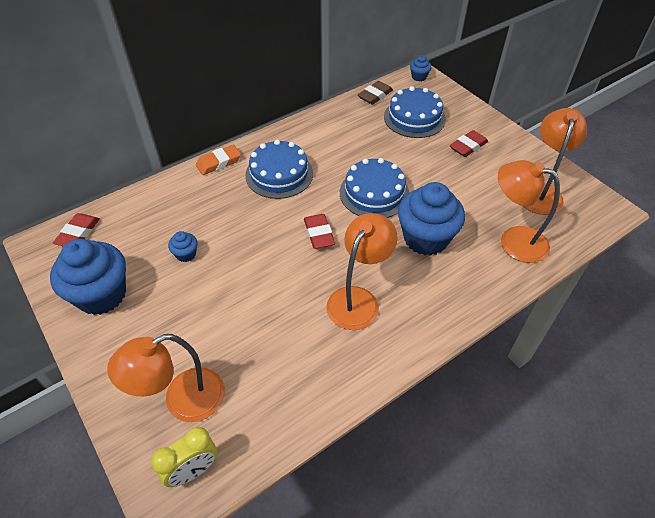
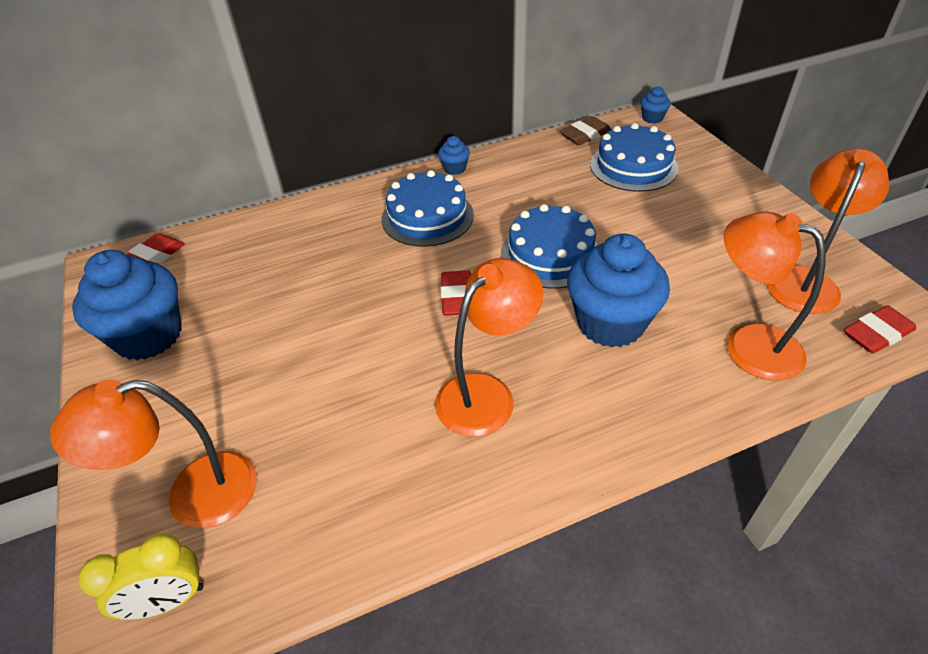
camera: 15 degrees right, 5 degrees down
(186, 254) = (272, 300): blue cupcake -> blue cupcake (454, 169)
(219, 162) = (354, 195): orange eraser -> none
(468, 146) = (703, 209): red eraser -> red eraser (876, 334)

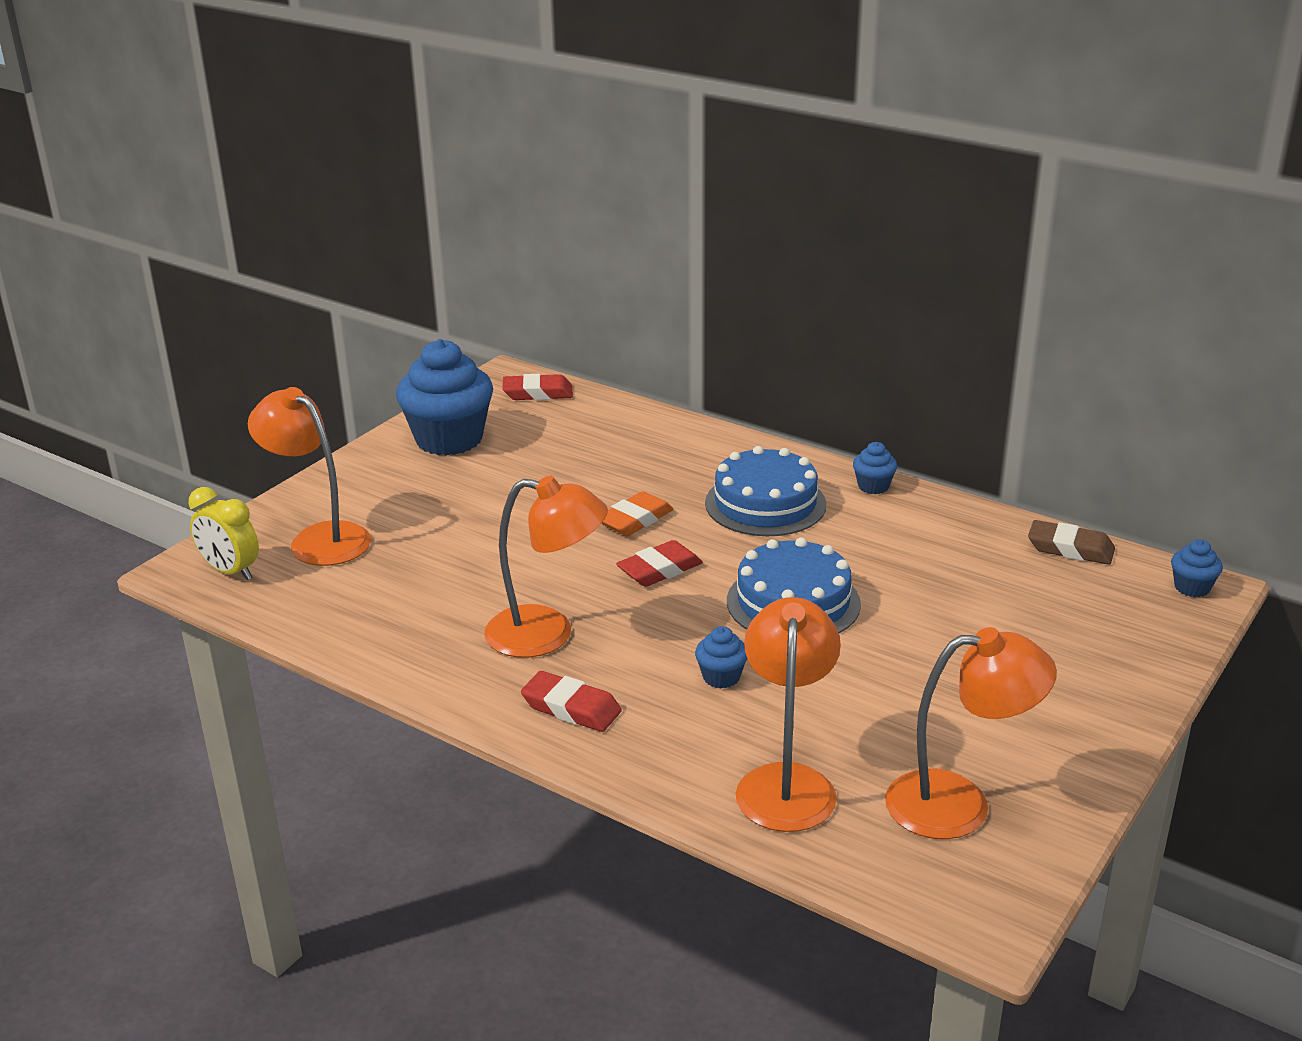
camera: 55 degrees right, 15 degrees down
(383, 282) = (635, 520): none -> orange eraser
(610, 323) = (721, 677): blue cupcake -> blue cupcake, size x0.44
(633, 166) = (1047, 606): blue cake -> none
(876, 334) = (912, 883): red eraser -> red eraser (571, 708)

